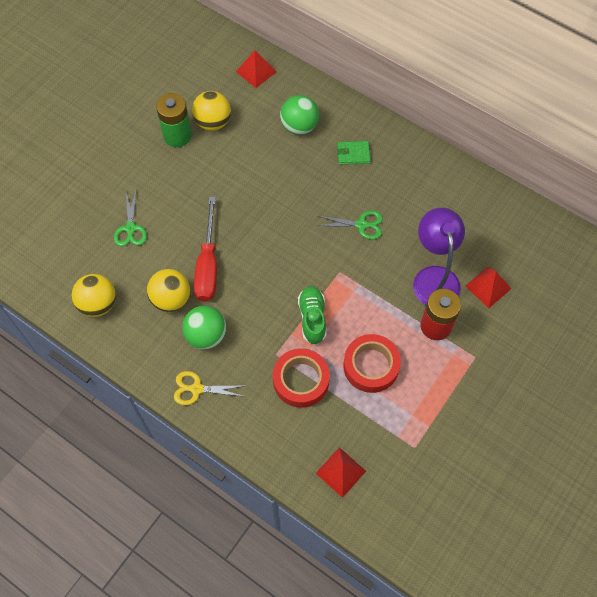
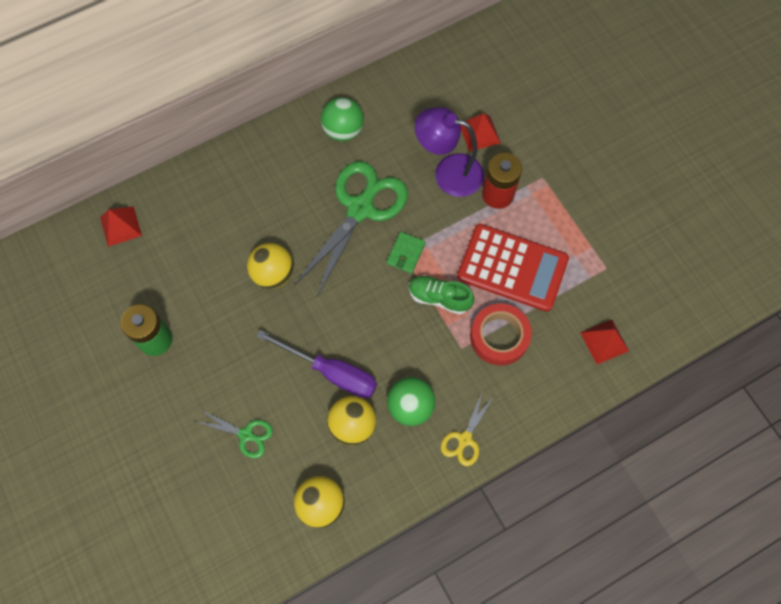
camera: 65 degrees left, 5 degrees up
(208, 265) = (331, 372): red screwdriver -> purple screwdriver
(213, 122) = (160, 296): yellow ball -> yellow ball (273, 274)
(299, 126) = (215, 214): green ball -> green ball (343, 130)
(353, 154) = (277, 179): green wallet -> green wallet (406, 253)
(362, 225) = (360, 208): green scissors -> green scissors, size x2.11
(371, 366) = (512, 268): red tape -> red calculator

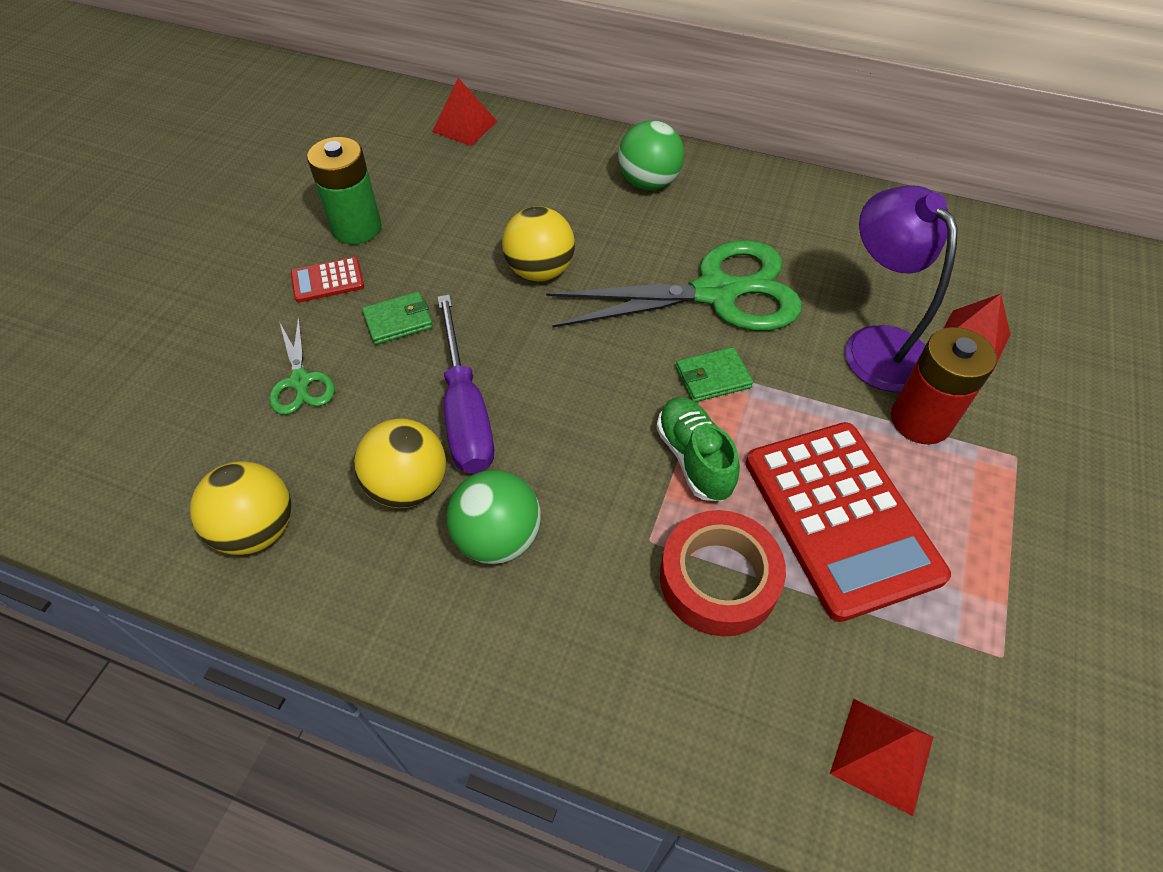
camera: 50 degrees right, 15 degrees down
(184, 379) = (327, 280): none -> red calculator
(246, 364) = (398, 321): none -> green wallet
(343, 130) = (791, 214): green ball -> green ball (648, 183)
(464, 439) = (508, 652): yellow scissors -> none

